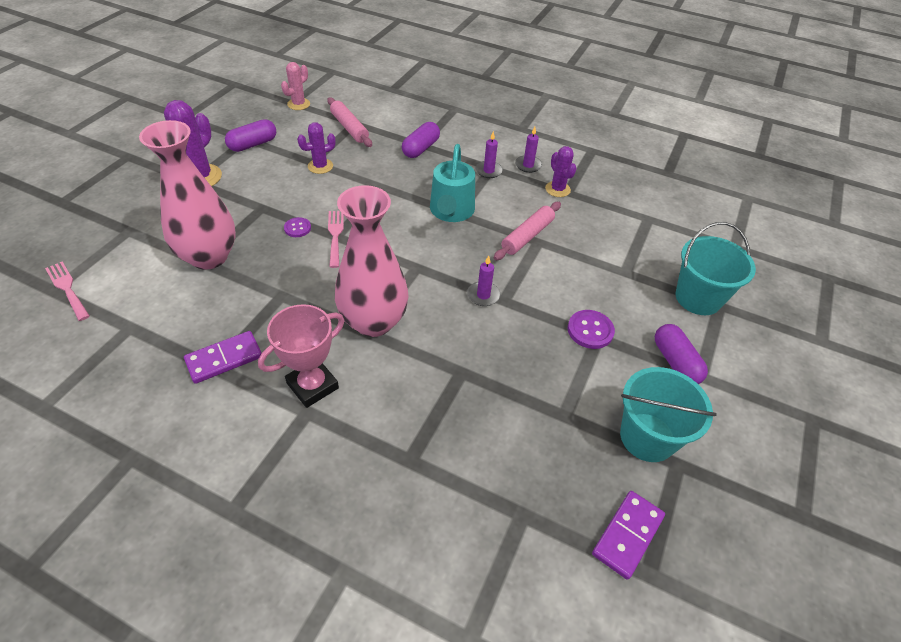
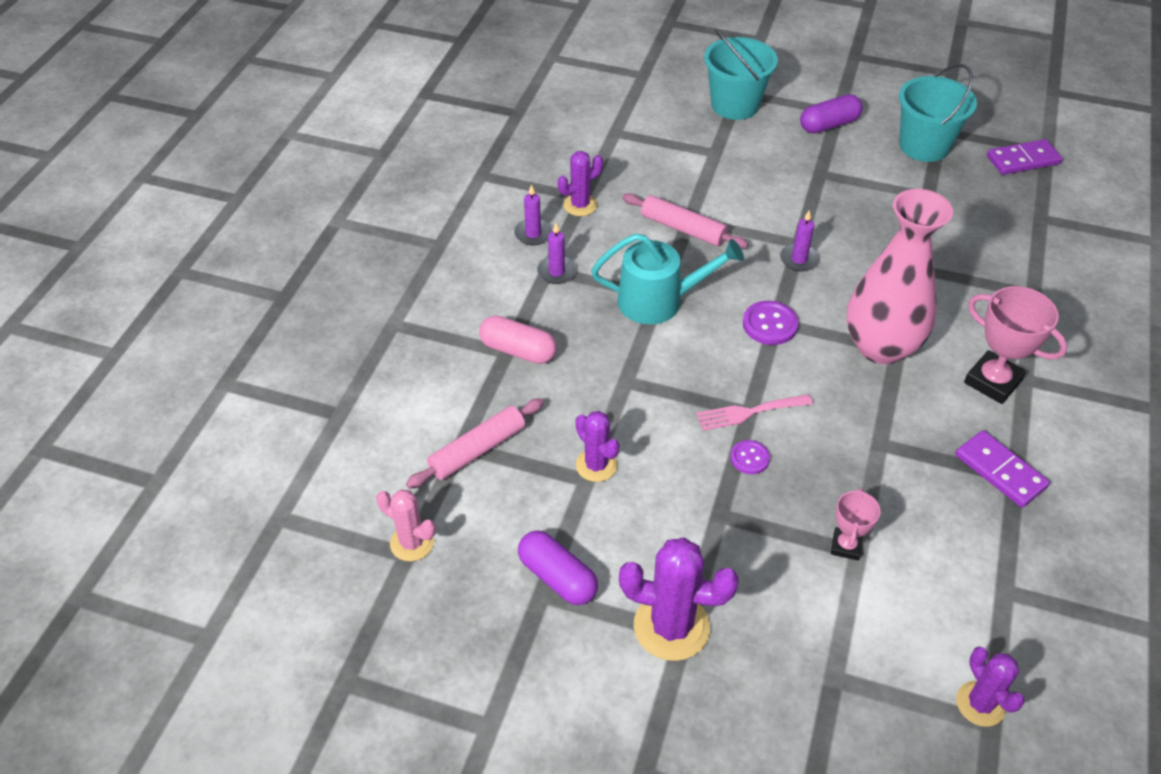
camera: 95 degrees left, 0 degrees up
(67, 288) = (980, 704): pink fork -> purple cactus
(209, 256) = (846, 546): pink vase -> pink trophy
(421, 148) = (518, 350): purple capsule -> pink capsule
(590, 330) = (814, 178): purple button -> purple button (770, 324)
(628, 535) = (1022, 160): purple domino -> purple domino turned 45 degrees counterclockwise

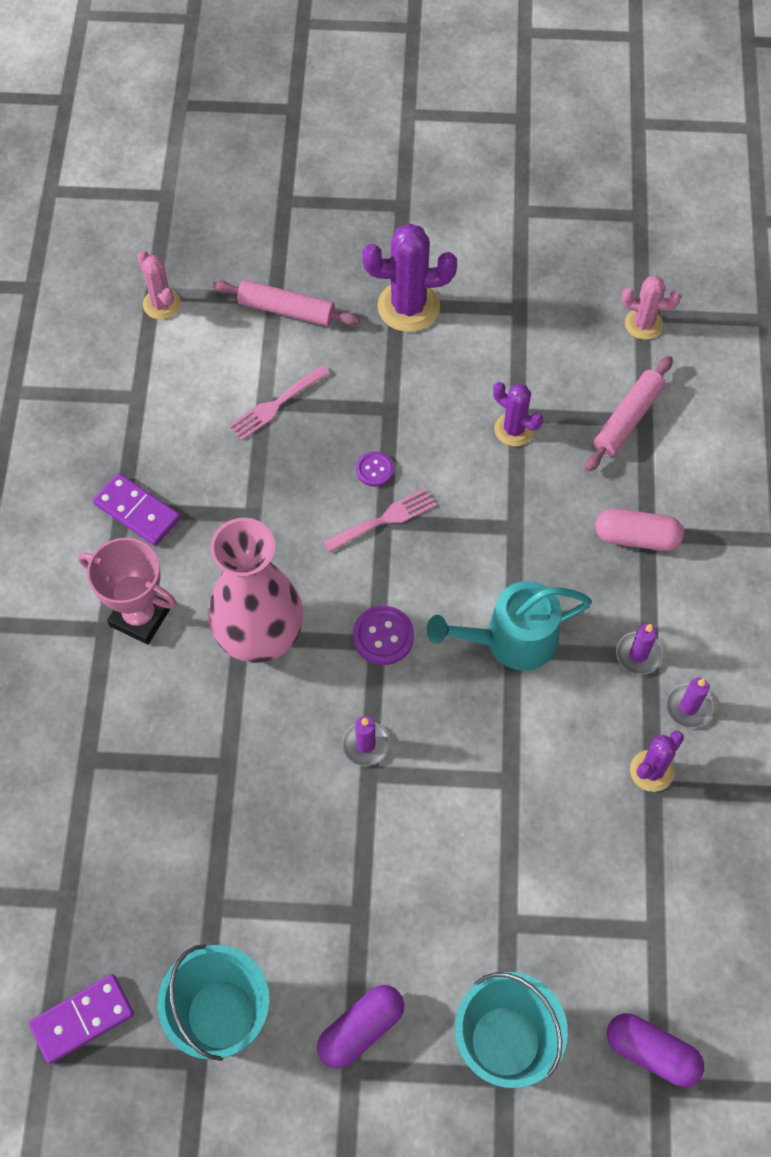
camera: 165 degrees right, 15 degrees up
(557, 577) = (512, 324): purple capsule -> purple capsule (652, 1052)
(683, 228) = (514, 762): pink rolling pin -> pink rolling pin (286, 310)
(846, 546) = (276, 405): pink trophy -> pink fork
(980, 704) = (161, 304): purple cactus -> pink cactus

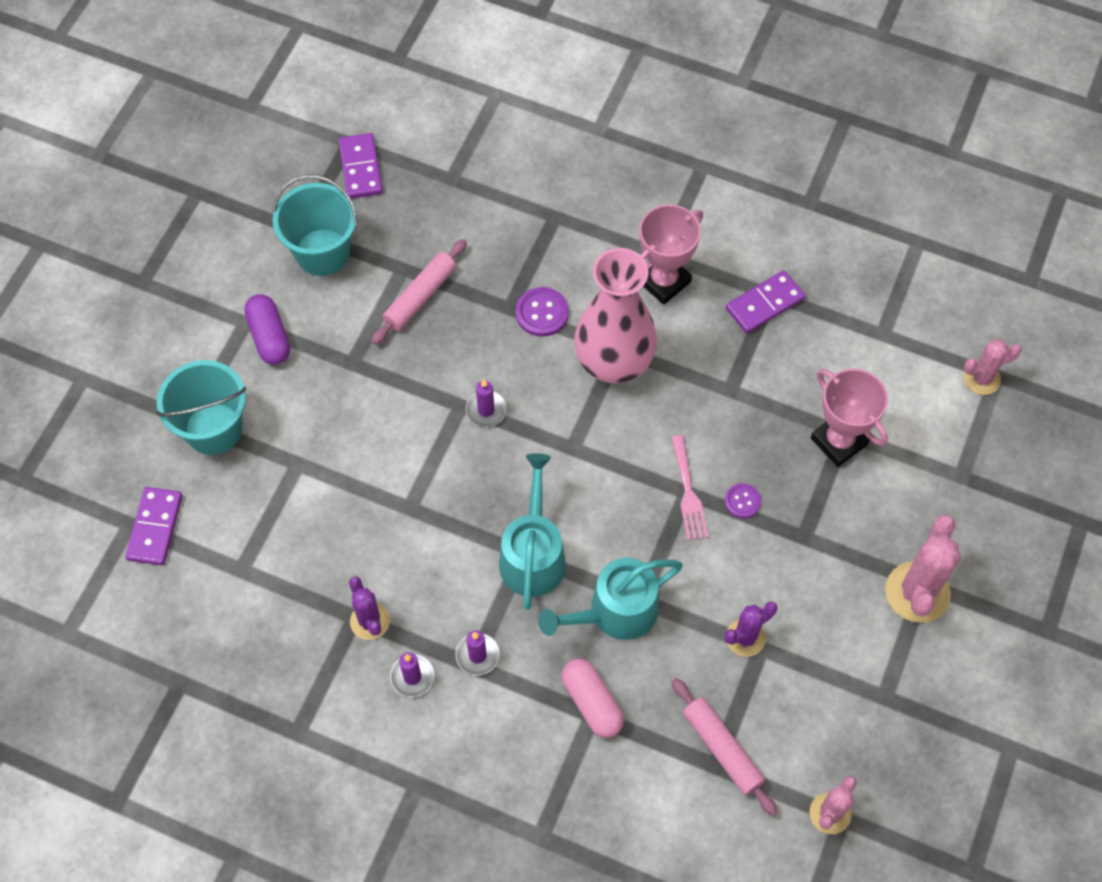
camera: 110 degrees right, 0 degrees up
(276, 405) = (839, 441): pink fork -> pink trophy
(286, 310) = (944, 482): pink rolling pin -> pink rolling pin (420, 297)
(383, 636) = (576, 454): purple button -> purple button (542, 313)
(408, 307) = (917, 592): purple cactus -> pink cactus
(538, 546) = (615, 612): none -> turquoise watering can
(636, 537) = (591, 703): pink capsule -> pink capsule turned 60 degrees counterclockwise
(652, 1052) = (155, 527): purple capsule -> purple domino

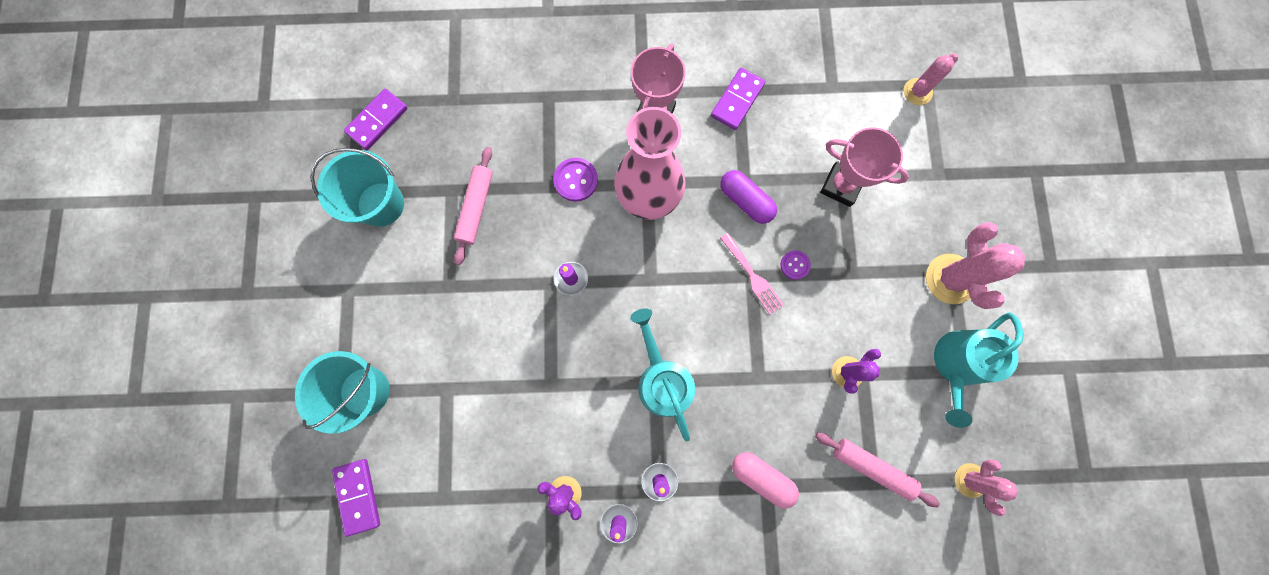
camera: 25 degrees left, 15 degrees up
(269, 337) = (372, 294): purple capsule -> purple capsule (745, 201)
(360, 168) = (377, 121): purple domino -> purple domino turned 75 degrees clockwise
(615, 612) = (744, 397): turquoise watering can -> turquoise watering can (956, 364)

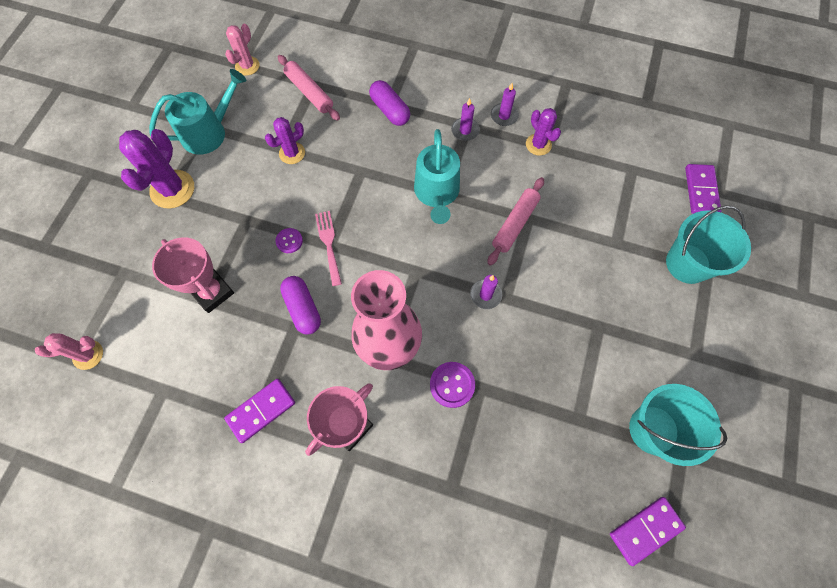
camera: 160 degrees left, 10 degrees down
(476, 208) = (557, 391): pink rolling pin -> pink rolling pin (515, 224)
(761, 477) = (390, 110): pink capsule -> purple capsule
(950, 279) = (172, 189): pink cactus -> purple cactus

